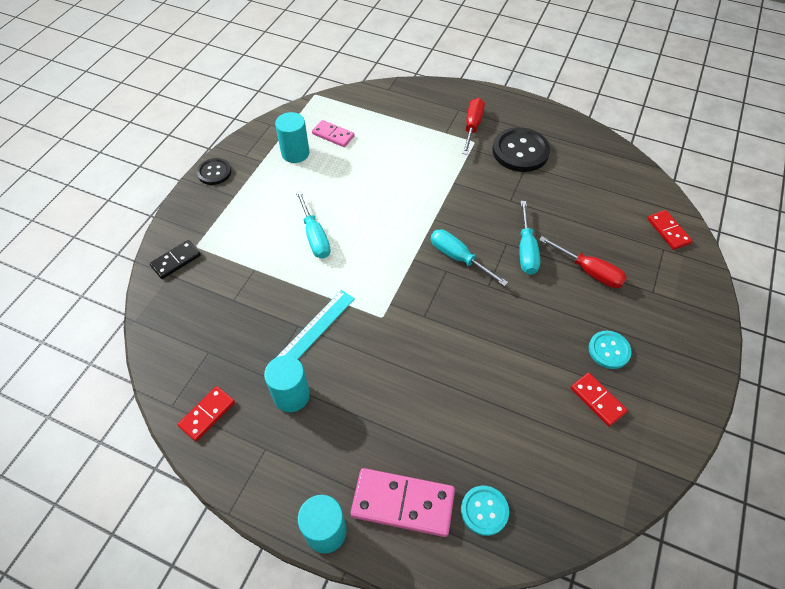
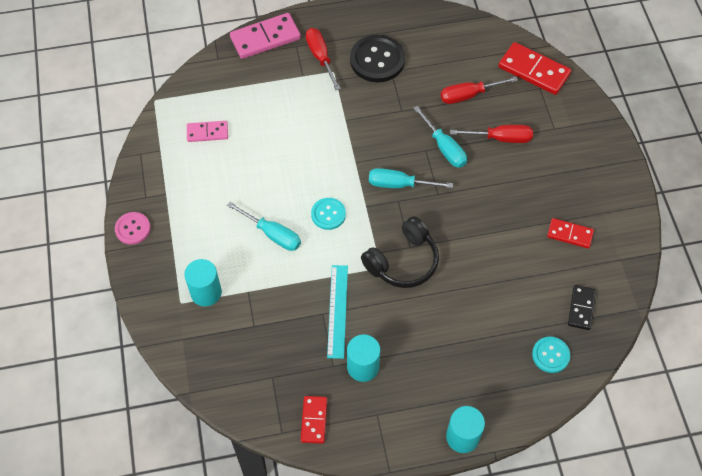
camera: 35 degrees left, 5 degrees up
(176, 261) = (175, 325): black domino -> black domino (581, 308)
(214, 172) = (133, 229): black button -> pink button
(295, 153) = (189, 169): turquoise cylinder -> turquoise cylinder (206, 292)
(403, 503) = (497, 385): pink domino -> pink domino (265, 38)
(407, 324) = (403, 261): none -> black headphones
(585, 219) = (469, 95): none -> red screwdriver
(609, 350) = (554, 193): turquoise button -> turquoise button (328, 214)
(668, 231) = (534, 70): red domino -> red domino, size x1.68

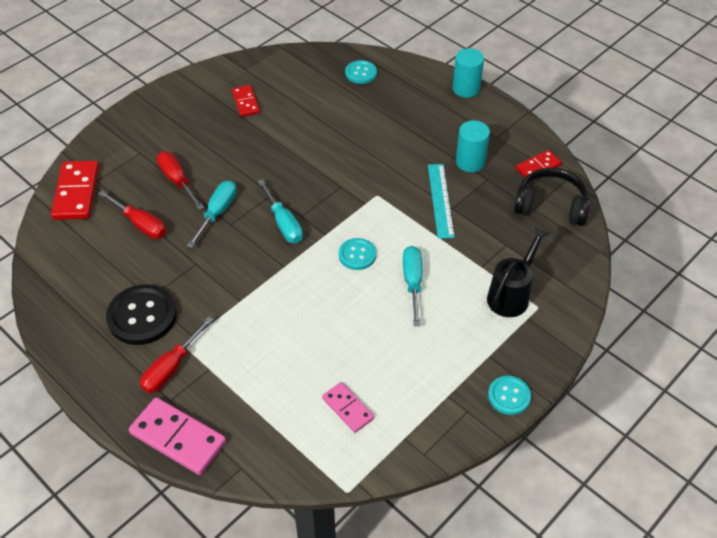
camera: 125 degrees left, 10 degrees down
(133, 229) = (509, 396): pink button -> turquoise button
(206, 292) = (511, 295): turquoise cylinder -> black watering can
(337, 311) = (440, 200): turquoise ruler -> turquoise ruler turned 60 degrees counterclockwise
(403, 261) = (358, 184): black headphones -> black headphones (550, 206)
(581, 308) = (307, 73): black domino -> none

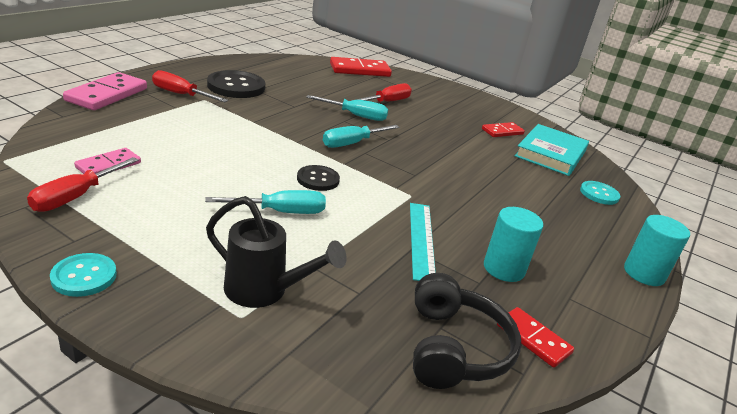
camera: 75 degrees right, 20 degrees down
(140, 224) = (334, 88): red screwdriver -> red screwdriver (76, 196)
(290, 81) = (550, 154): none -> turquoise book
(357, 255) = (318, 179): turquoise button -> black button
(440, 200) = (422, 240): turquoise ruler -> turquoise ruler turned 75 degrees counterclockwise

